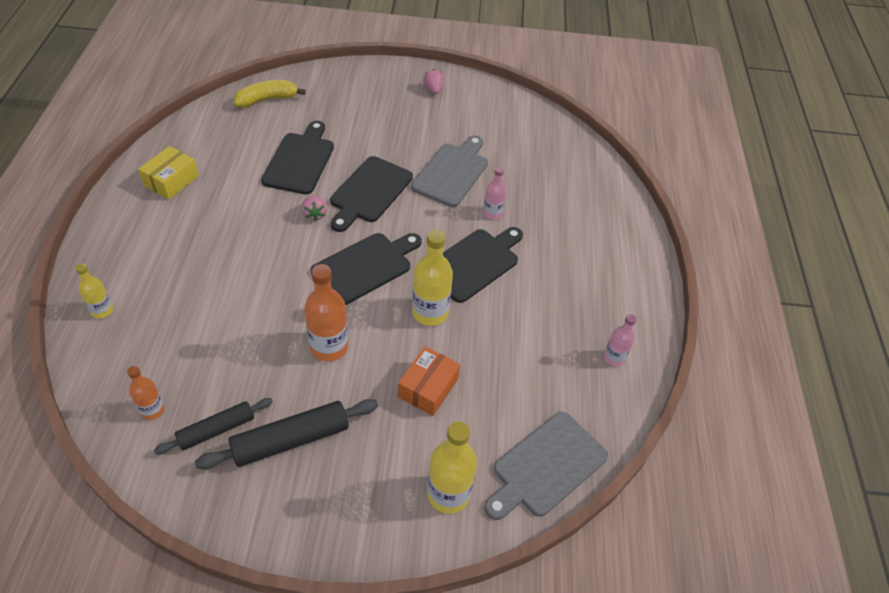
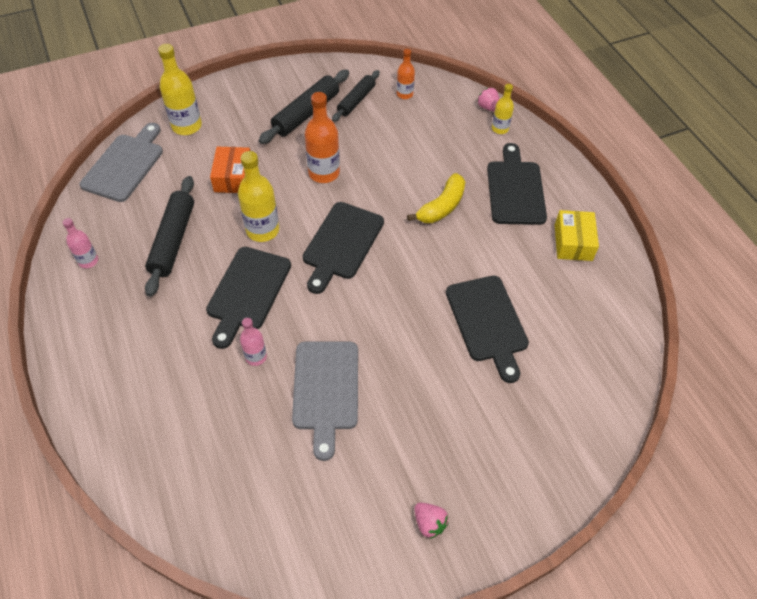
camera: 155 degrees right, 5 degrees up
(267, 99) = (597, 386): yellow banana -> yellow banana (441, 207)
(314, 214) = (423, 271): pink strawberry -> pink strawberry (488, 107)
(369, 192) = (393, 320): black cutting board -> black cutting board (515, 189)
(522, 342) = (173, 240): none -> black rolling pin

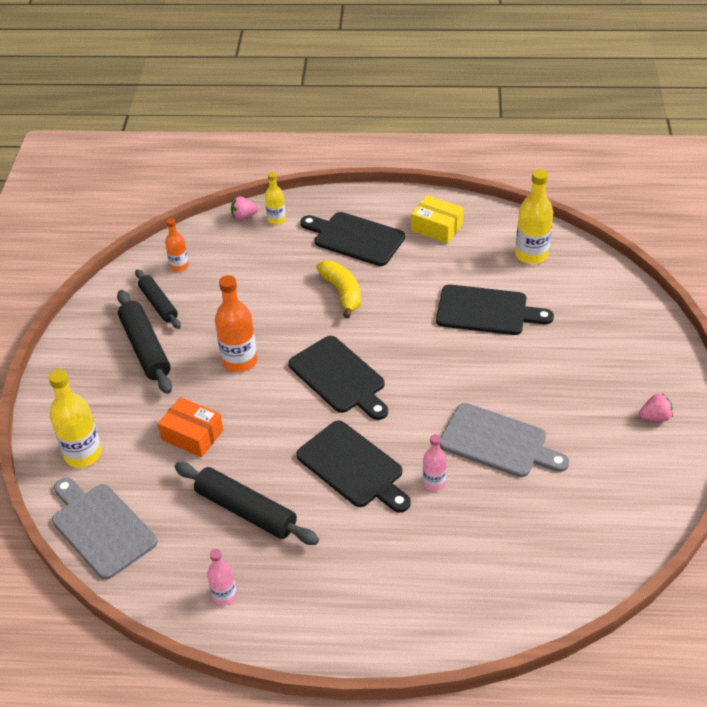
camera: 60 degrees left, 10 degrees down
(262, 230) = (282, 432): yellow bottle -> yellow bottle (531, 255)

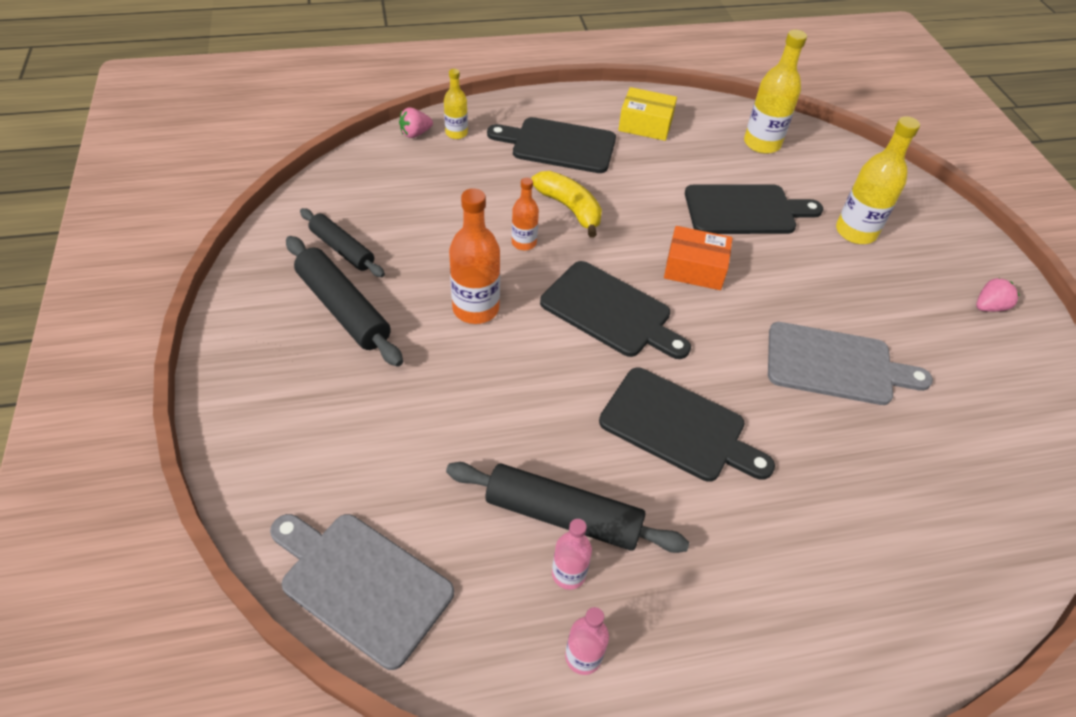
camera: 20 degrees left, 5 degrees up
(83, 454) = (300, 473): yellow bottle -> yellow bottle (855, 232)
(179, 266) = (354, 199): orange bottle -> orange bottle (524, 243)
(192, 435) = (448, 418): orange box -> orange box (694, 268)
(434, 482) = (787, 430): pink bottle -> pink bottle (568, 574)

